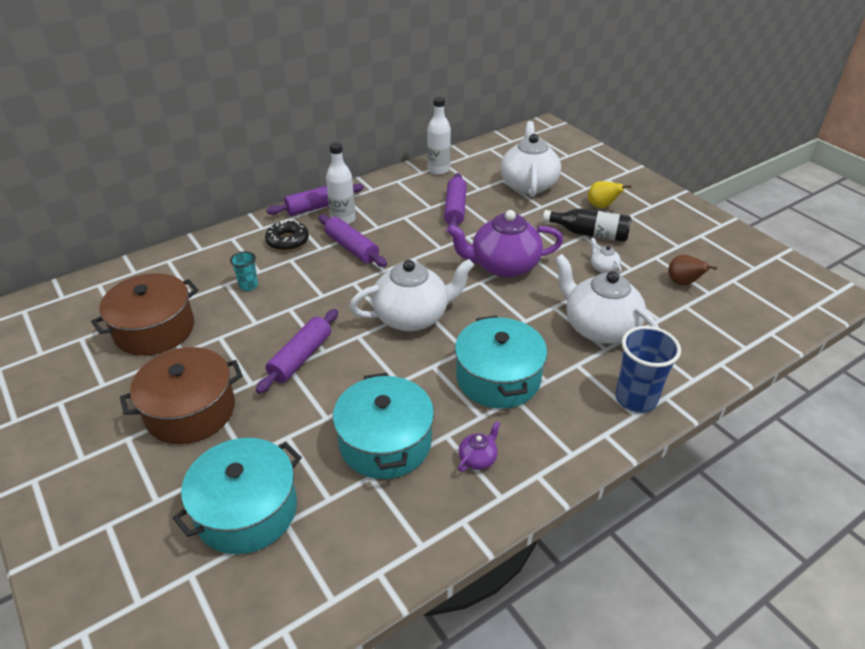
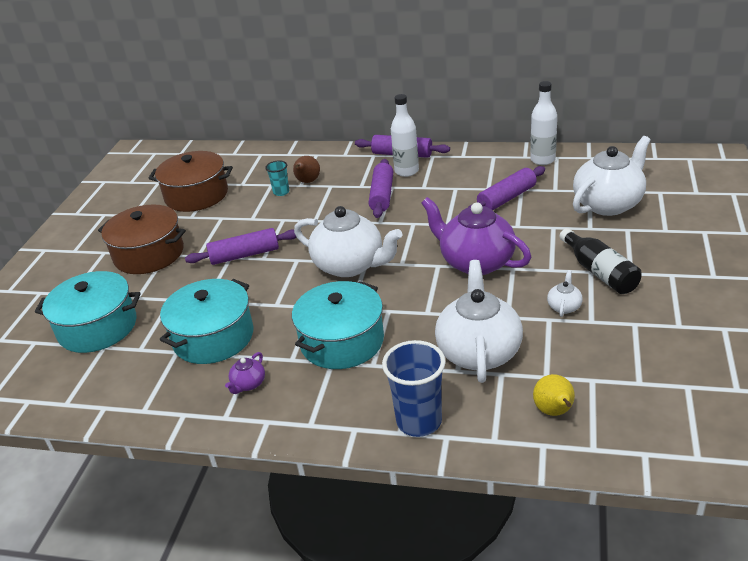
camera: 50 degrees right, 5 degrees down
(287, 241) = (347, 171): black donut -> none
(478, 458) = (248, 384): purple teapot -> purple teapot turned 120 degrees clockwise
(602, 206) = (654, 253): yellow pear -> yellow pear (554, 412)
(683, 283) = (624, 360): brown pear -> brown pear (307, 182)

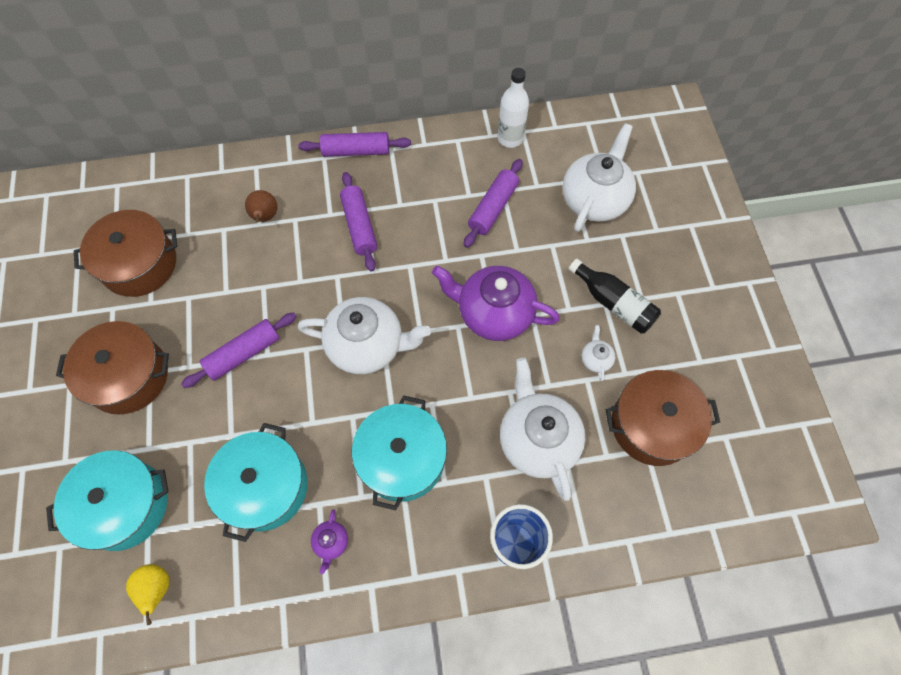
camera: 25 degrees left, 30 degrees up
(281, 192) = (241, 240): turquoise cup -> none
(406, 171) = (372, 180): white bottle -> none
(554, 412) = (626, 498): yellow pear -> yellow pear (157, 589)
(606, 362) = (652, 425): none -> brown pot

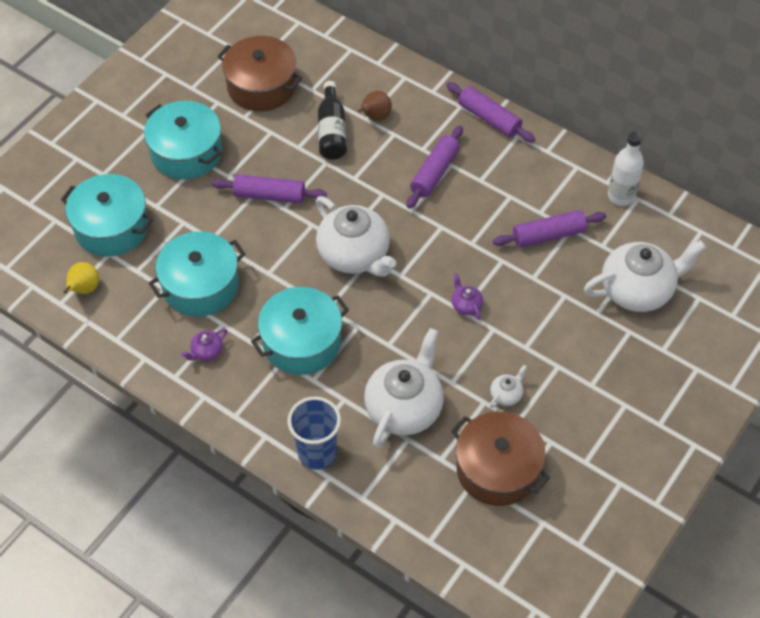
camera: 45 degrees right, 10 degrees down
(128, 376) = (186, 152): brown pot -> turquoise pot
(493, 313) = (466, 305): purple teapot -> purple teapot, size x0.42
(614, 303) = (565, 371): black bottle -> black bottle (332, 131)

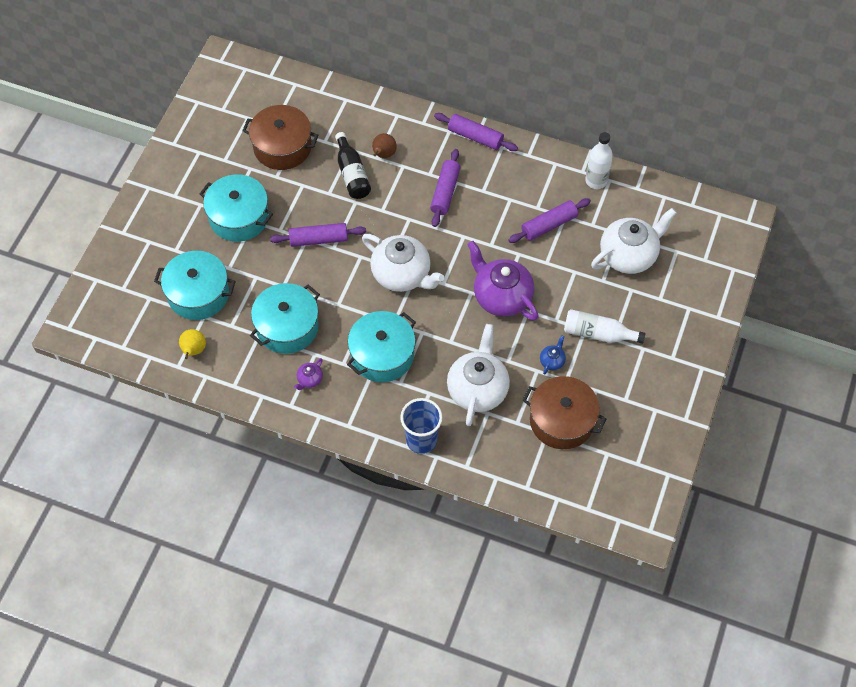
camera: 15 degrees left, 5 degrees up
(466, 305) = (501, 296): purple teapot -> purple teapot, size x2.37
(506, 394) = (552, 361): white teapot -> blue teapot
(573, 374) = (598, 333): none -> white bottle

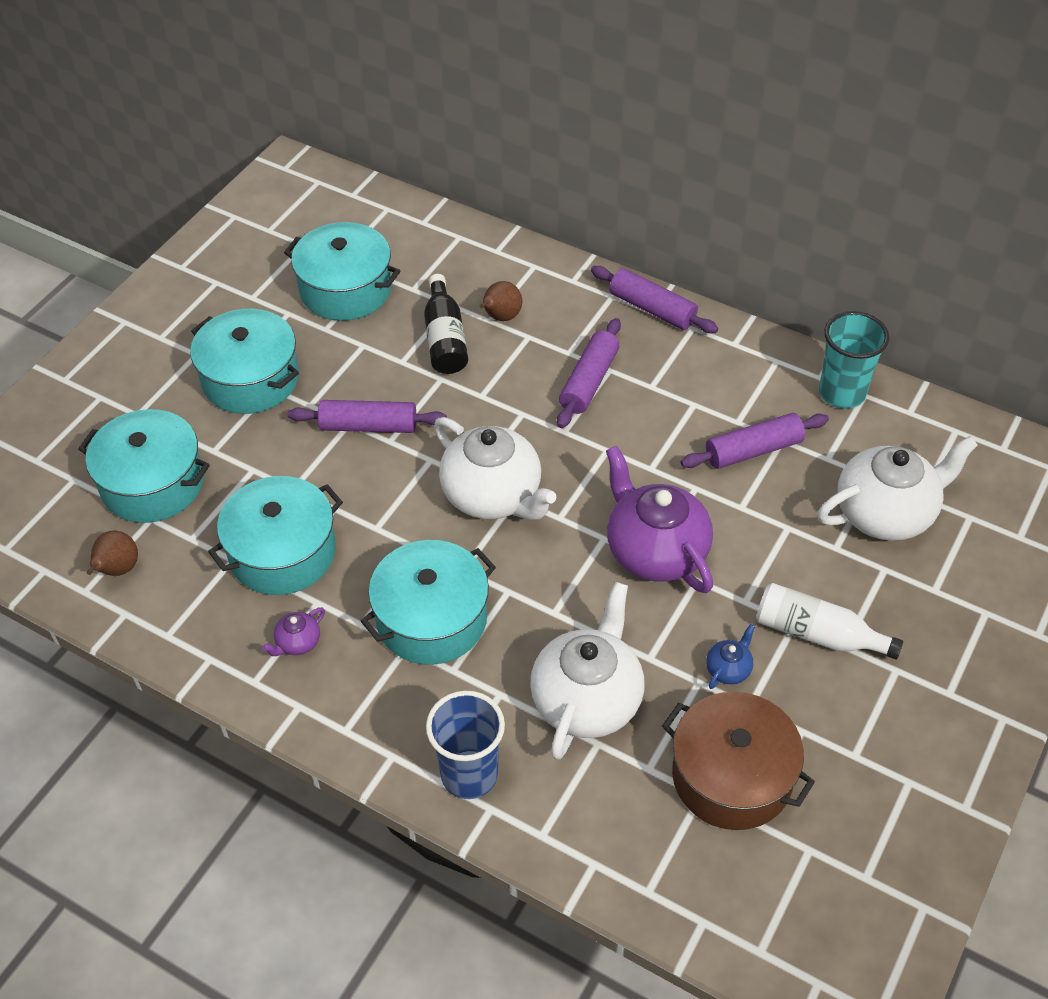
camera: 10 degrees right, 10 degrees down
(193, 350) = (117, 570): yellow pear -> brown pear
(282, 147) = (346, 289): brown pot -> turquoise pot
(596, 181) = (842, 393): white bottle -> turquoise cup

